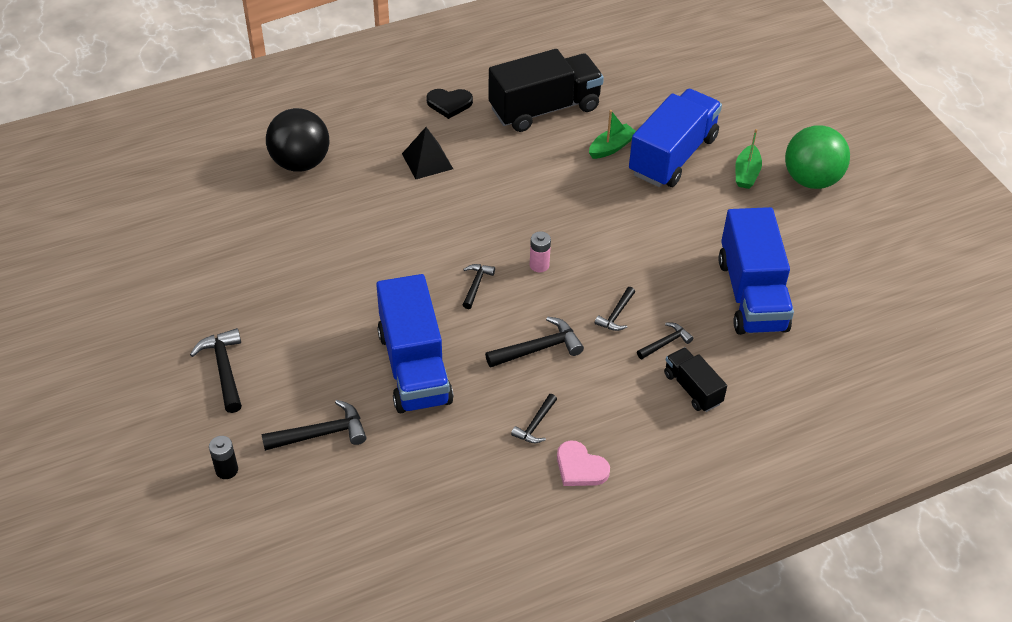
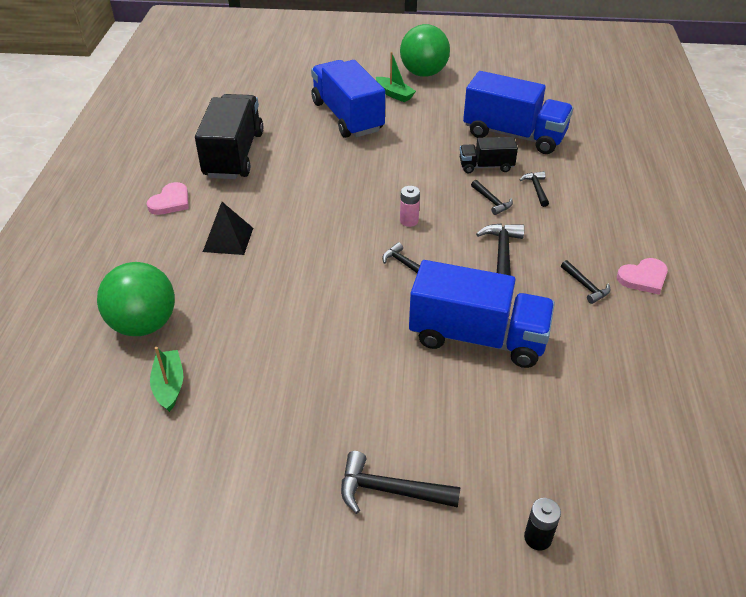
camera: 60 degrees left, 5 degrees down
(300, 163) = (144, 324): black ball -> green ball
(321, 434) = (525, 436): black hammer -> none
(449, 104) = (170, 202): black heart -> pink heart
(611, 147) = (311, 139): green boat -> green boat (169, 385)
(692, 388) = (589, 193): black truck -> black truck (486, 166)

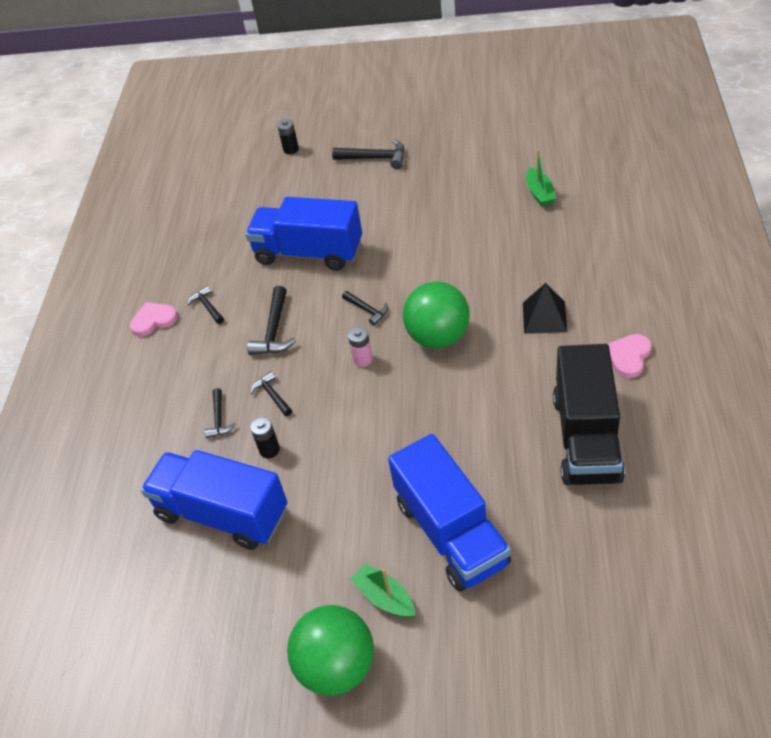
camera: 175 degrees left, 5 degrees up
(144, 324) = (583, 231): green ball -> green ball (438, 337)
(486, 166) = (269, 450): black truck -> black battery

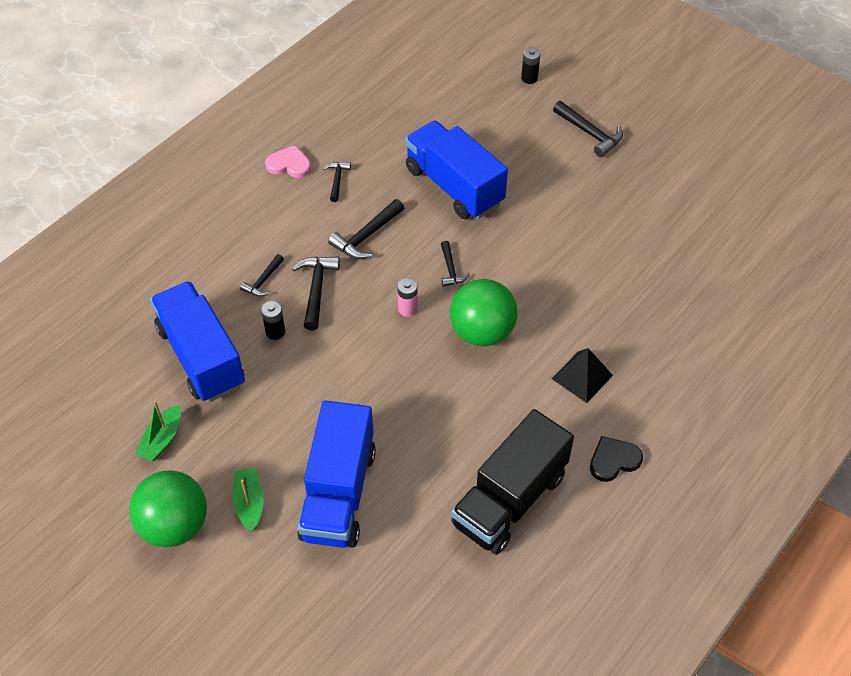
camera: 30 degrees right, 5 degrees up
(272, 395) = (316, 290): black hammer -> black hammer, size x1.61
(539, 193) = (695, 262): green boat -> green boat (162, 439)
(628, 356) = (613, 460): pink heart -> black heart

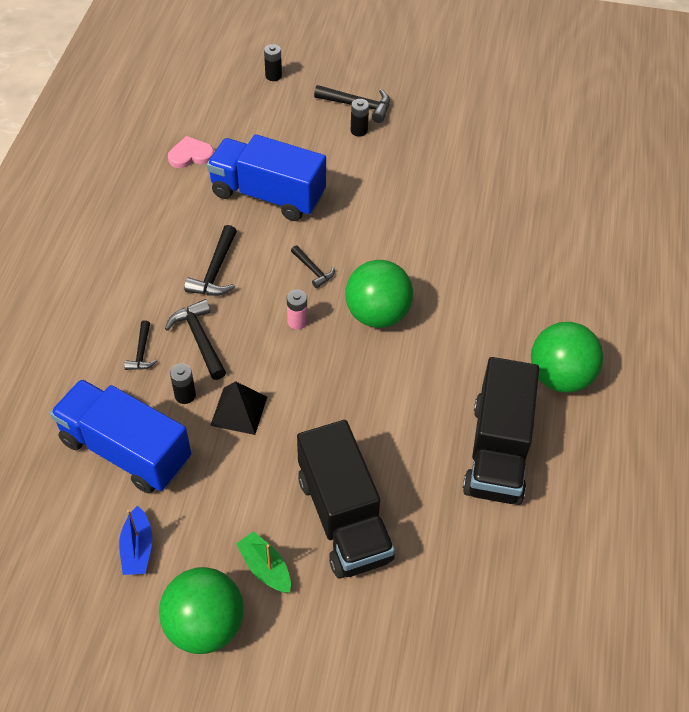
camera: 30 degrees left, 0 degrees up
(162, 439) = (137, 548): green boat -> blue boat
(289, 164) = (96, 233): pink heart -> pink heart (190, 155)
(337, 180) = (153, 230): black hammer -> none
(338, 493) = (343, 518): blue truck -> black truck
(575, 157) = (359, 130): none -> black battery
(582, 376) = (487, 317): black pyramid -> black pyramid (239, 411)
(613, 460) = (560, 377): black heart -> green ball

